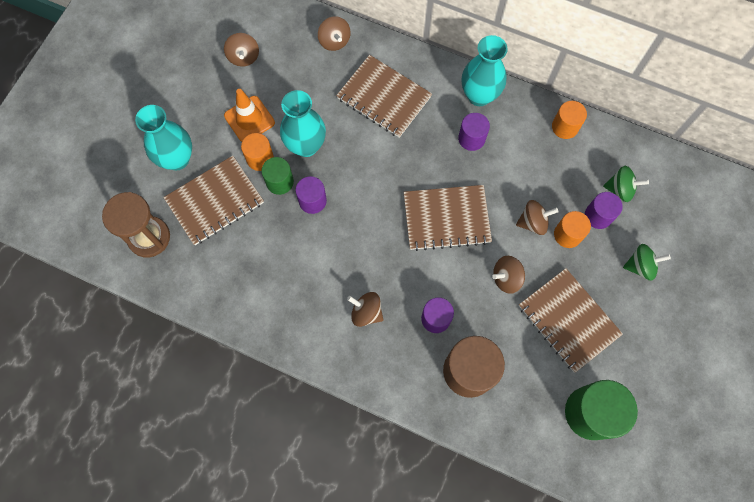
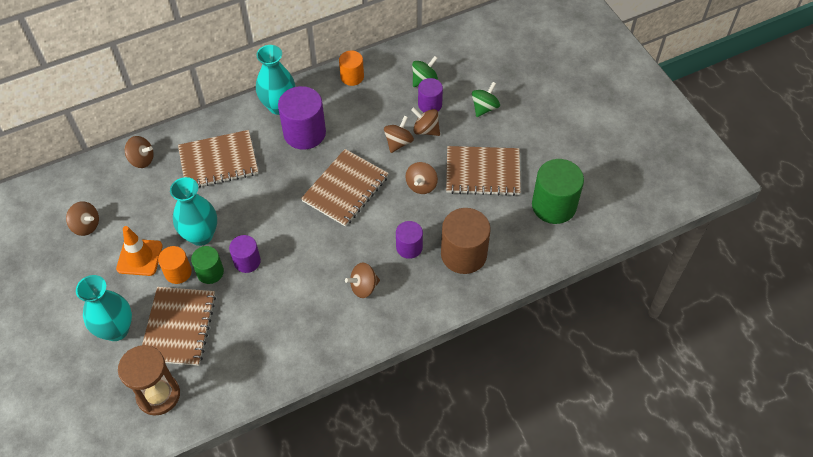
camera: 50 degrees left, 15 degrees down
(471, 138) = (304, 133): purple cylinder -> purple cylinder, size x1.73
(567, 234) = (426, 130): orange cylinder -> brown spinning top

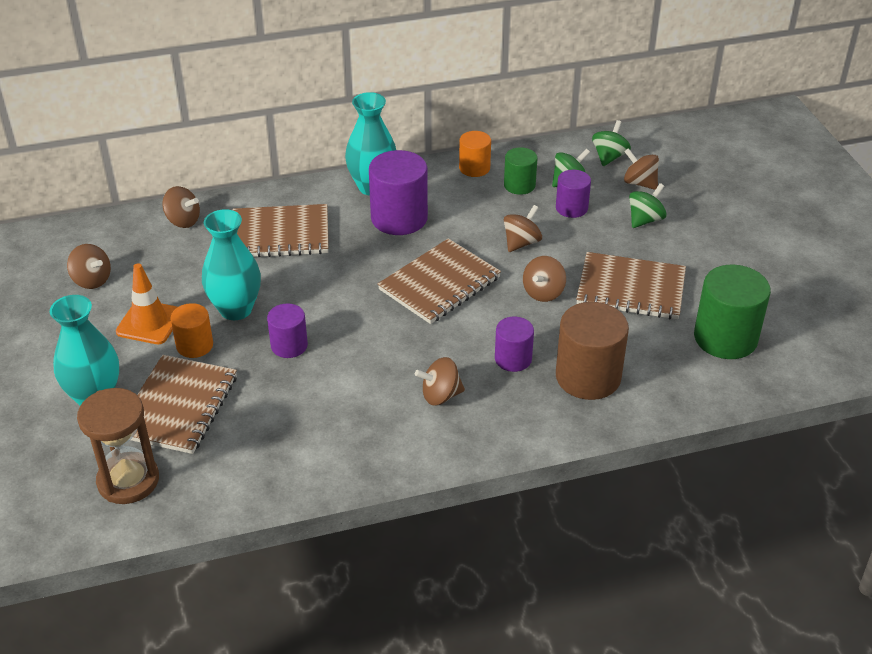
camera: 10 degrees right, 15 degrees down
(210, 272) = (237, 351): green cylinder -> green cylinder (519, 185)
(426, 130) = (561, 234): brown spinning top -> brown spinning top (639, 183)
(450, 52) = (609, 157): none -> green spinning top

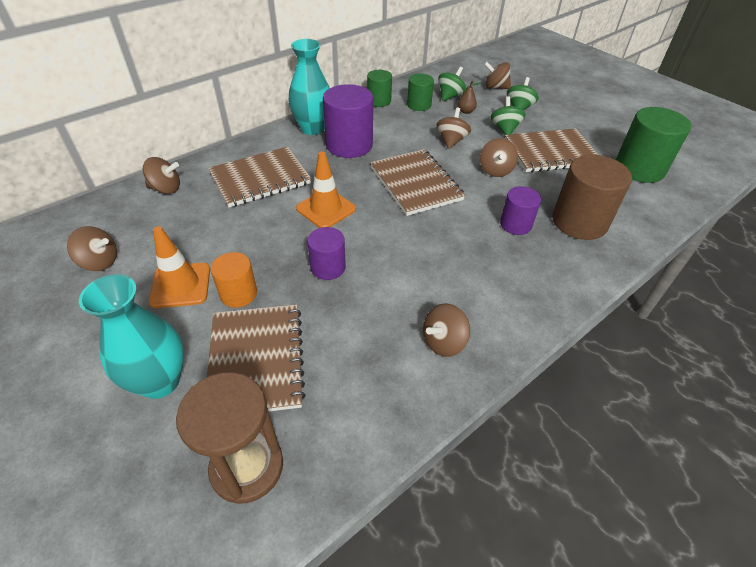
camera: 25 degrees left, 5 degrees up
(236, 309) = (259, 250): turquoise vase -> none
(325, 286) = (326, 209): none -> orange traffic cone
(439, 284) = (415, 184): brown notebook -> brown notebook turned 45 degrees counterclockwise
(440, 395) = (486, 271): brown spinning top -> brown spinning top (443, 342)
(474, 168) = (379, 101): orange cylinder -> green cylinder
(571, 208) = (466, 111): purple cylinder -> brown pear
(609, 157) = (463, 77): green spinning top -> green spinning top (504, 129)

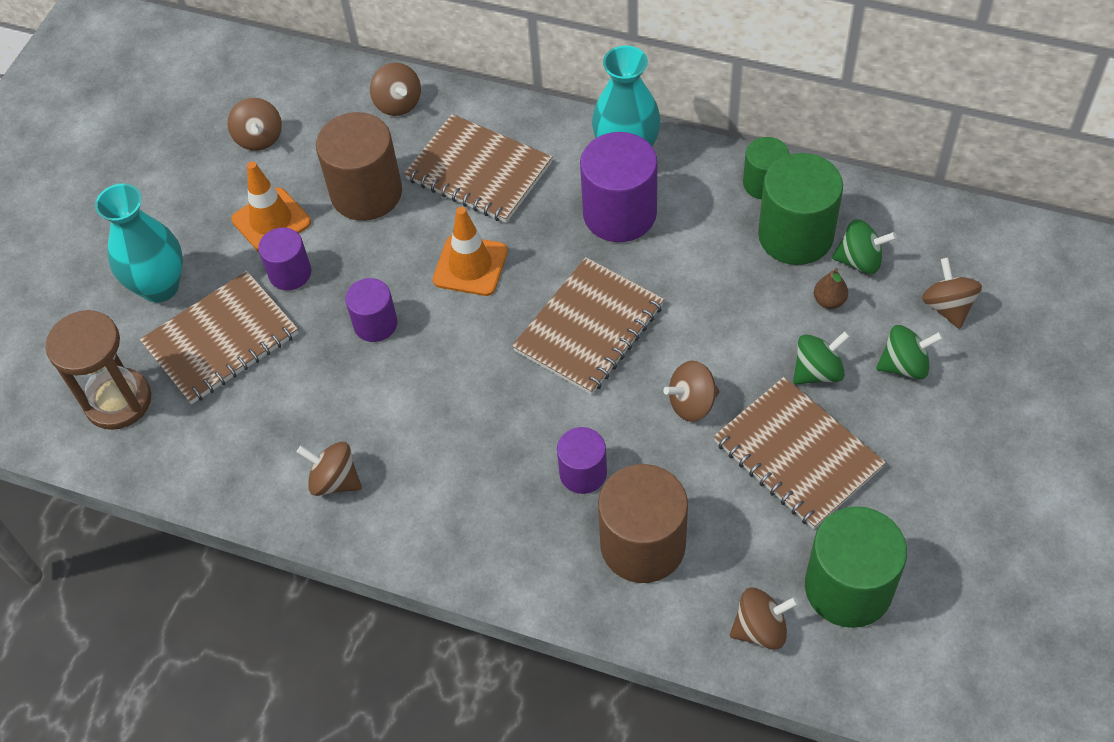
camera: 65 degrees right, 10 degrees up
(217, 229) = (366, 193): none -> brown cylinder
(238, 294) = (290, 273): orange cylinder -> purple cylinder
(419, 105) = (795, 235): green cylinder -> green cylinder, size x1.73
(451, 141) = (727, 320): brown spinning top -> brown spinning top (760, 629)

